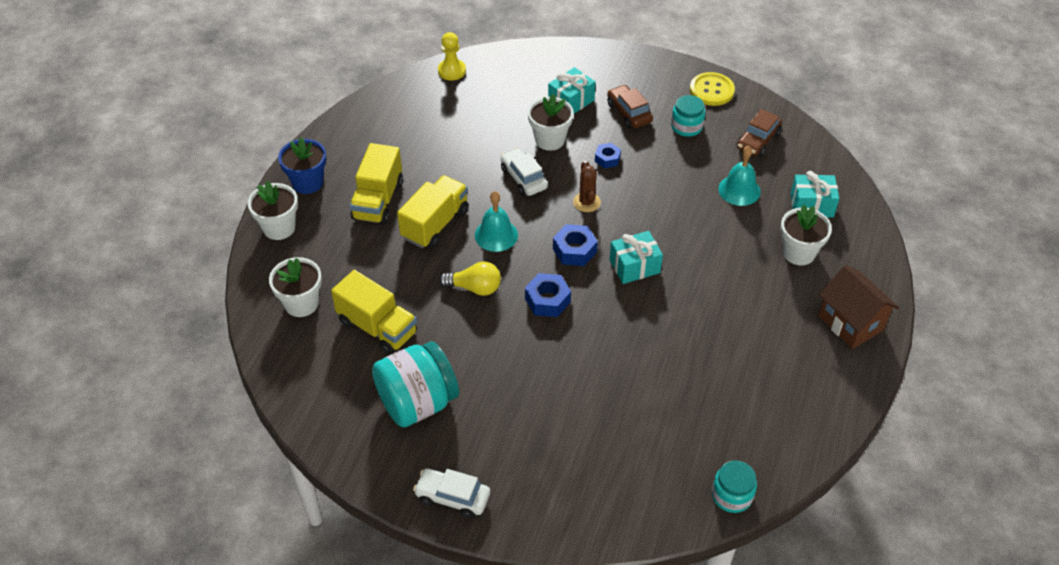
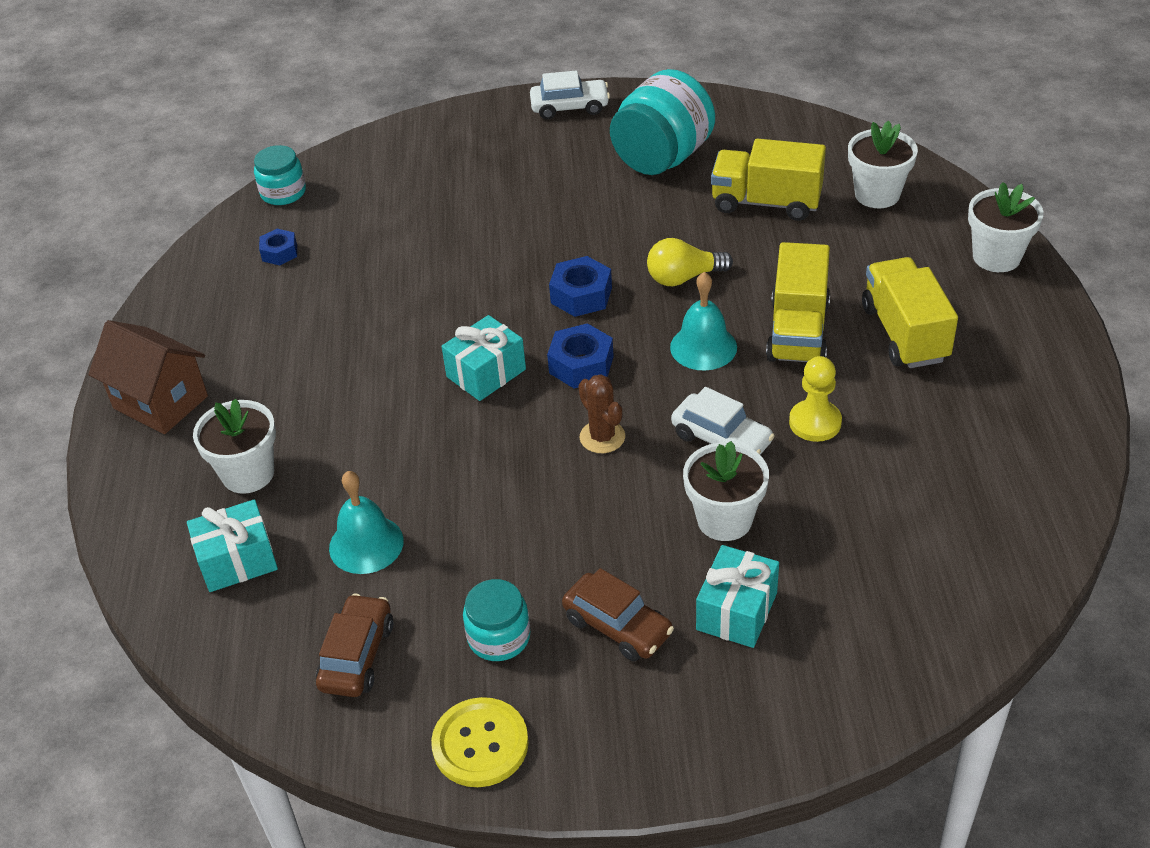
camera: 160 degrees right, 5 degrees down
(307, 182) = (1026, 322): blue flower pot -> none
(452, 71) = (999, 593): yellow pawn -> yellow pawn (815, 422)
(607, 159) = (609, 520): blue nut -> blue nut (279, 252)

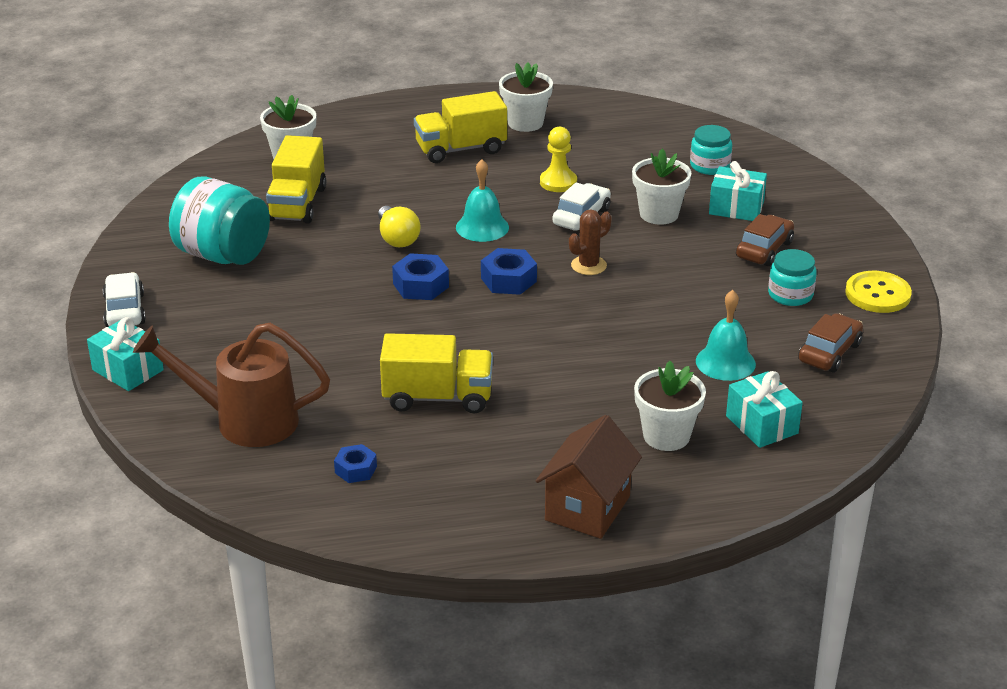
camera: 100 degrees left, 10 degrees down
(283, 192) = (249, 485): turquoise jar -> turquoise jar (710, 166)
(357, 656) = (829, 352): brown car -> brown car turned 120 degrees clockwise
(375, 186) = (245, 421): none -> brown watering can
(486, 373) = (524, 325): turquoise gift -> turquoise gift (127, 370)
(798, 331) = (461, 189): yellow truck -> yellow truck (438, 397)
(996, 257) = (373, 114): white flower pot -> white flower pot (525, 123)

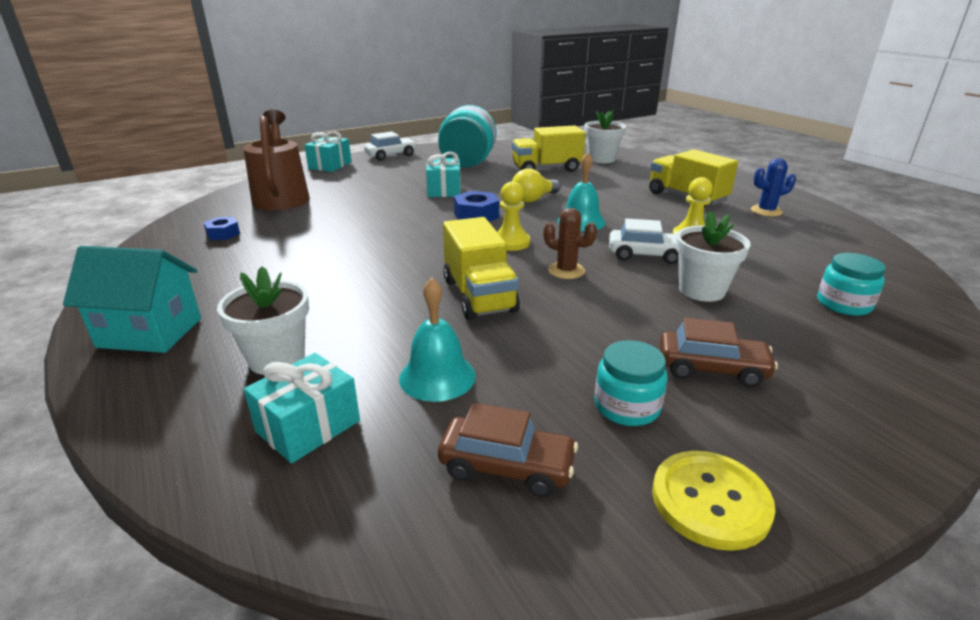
camera: 70 degrees right, 5 degrees down
(438, 397) = (322, 244): yellow truck -> yellow truck (479, 296)
(508, 280) = (511, 242): blue nut -> yellow pawn
(525, 123) = (766, 211): white flower pot -> blue cactus
(587, 508) = (150, 332): brown house -> turquoise house
(736, 208) = (779, 334): turquoise gift -> turquoise gift (444, 190)

